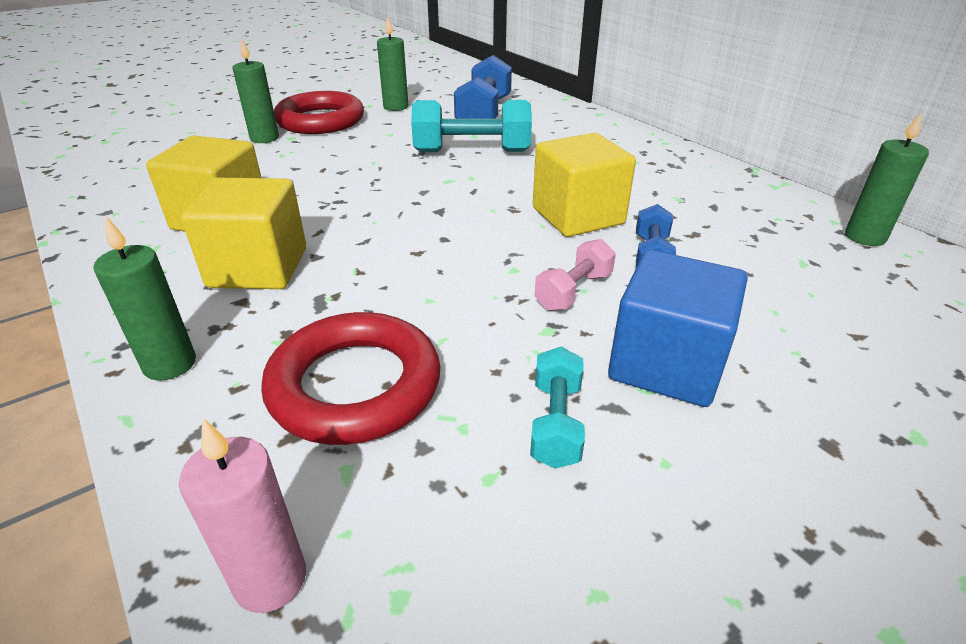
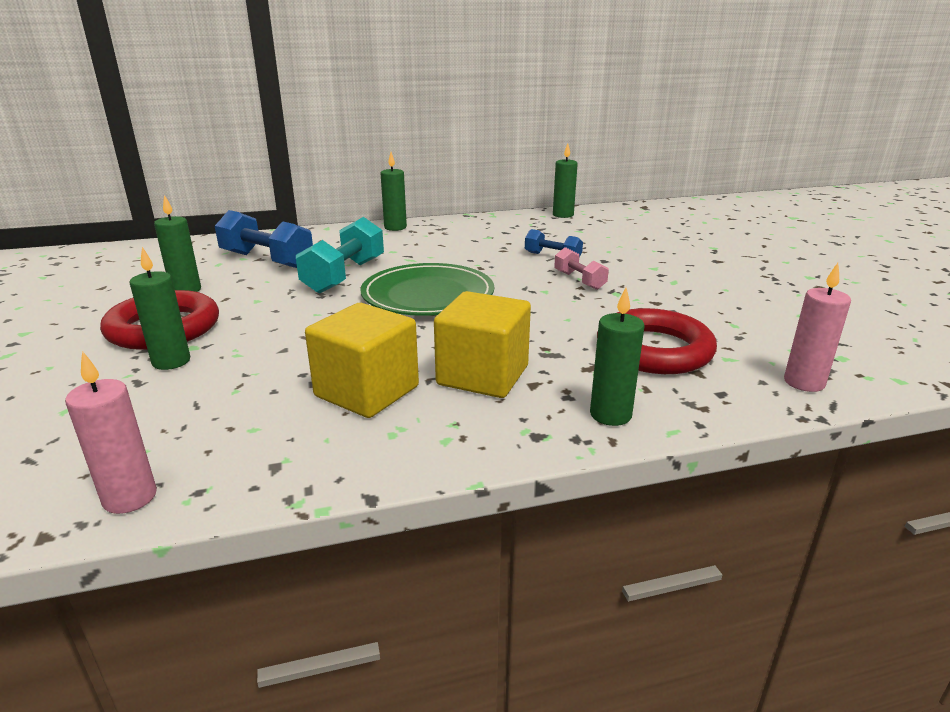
camera: 70 degrees left, 10 degrees down
(80, 179) = (130, 497): none -> pink candle
(448, 200) = (428, 295): none -> green plate
(555, 423) = (696, 304): turquoise dumbbell -> none
(578, 216) = (489, 263): yellow cube -> none
(642, 141) = (395, 227): none -> green candle
(666, 364) = (655, 274): blue cube -> none

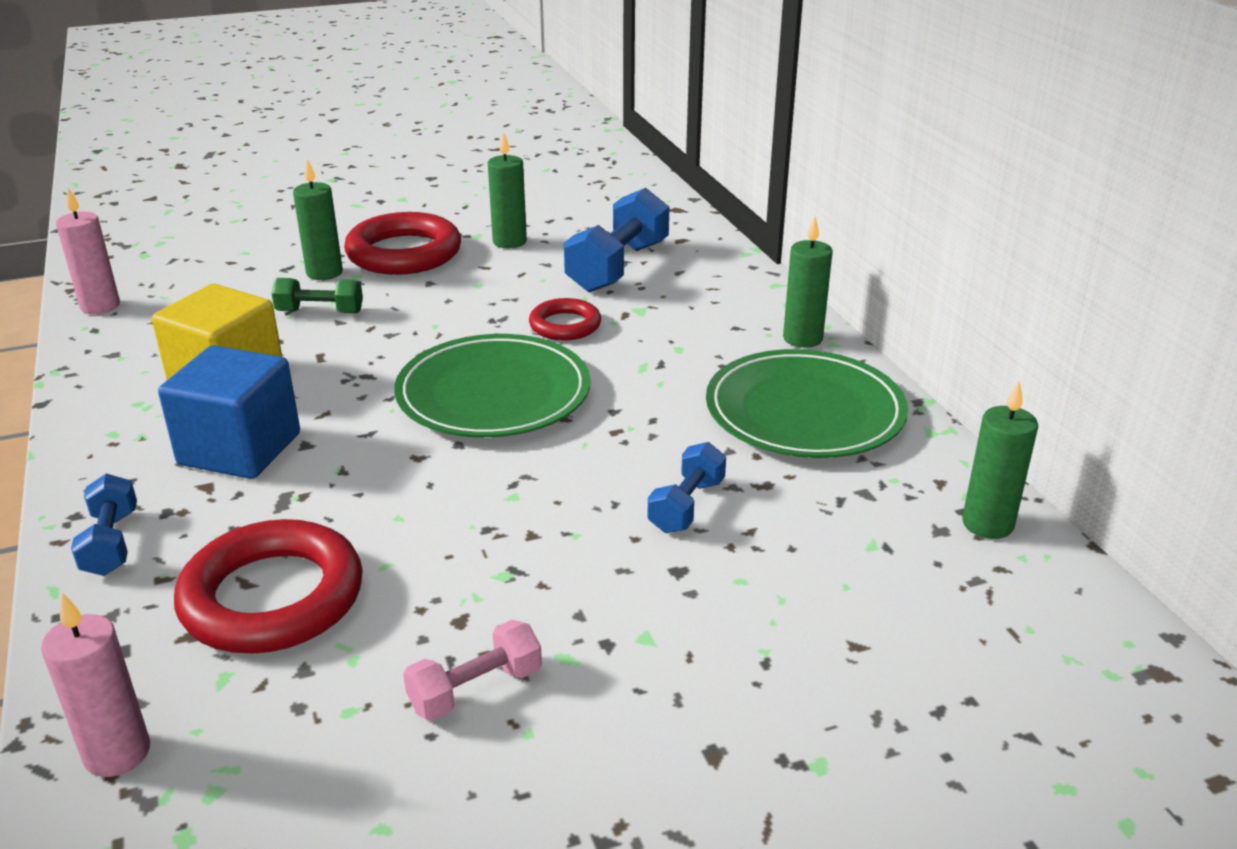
camera: 85 degrees right, 5 degrees up
(258, 358) = (320, 312): none -> green dumbbell
(344, 276) = (565, 325): turquoise dumbbell -> red ring
(470, 232) = (804, 411): none -> green plate
(483, 375) = (240, 449): yellow cube -> blue cube
(579, 280) = (563, 534): pink dumbbell -> pink dumbbell (475, 689)
(610, 415) = (111, 543): green candle -> blue dumbbell

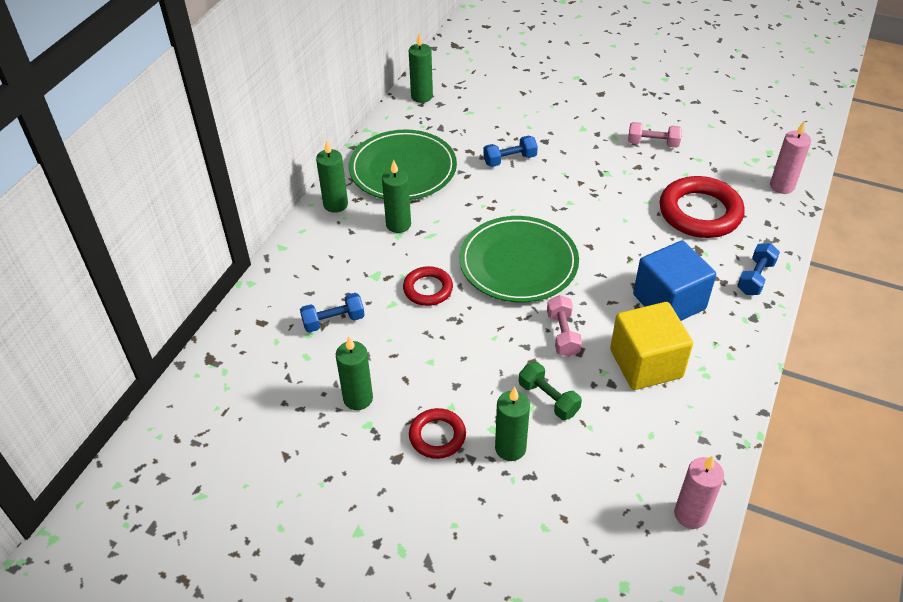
camera: 135 degrees left, 15 degrees up
(357, 360) = (563, 334): none -> pink dumbbell
(404, 253) = (437, 436): red ring -> red ring, size x0.56
(618, 267) = (333, 321): blue dumbbell -> blue dumbbell, size x0.56
(697, 357) = (398, 224): none -> green candle

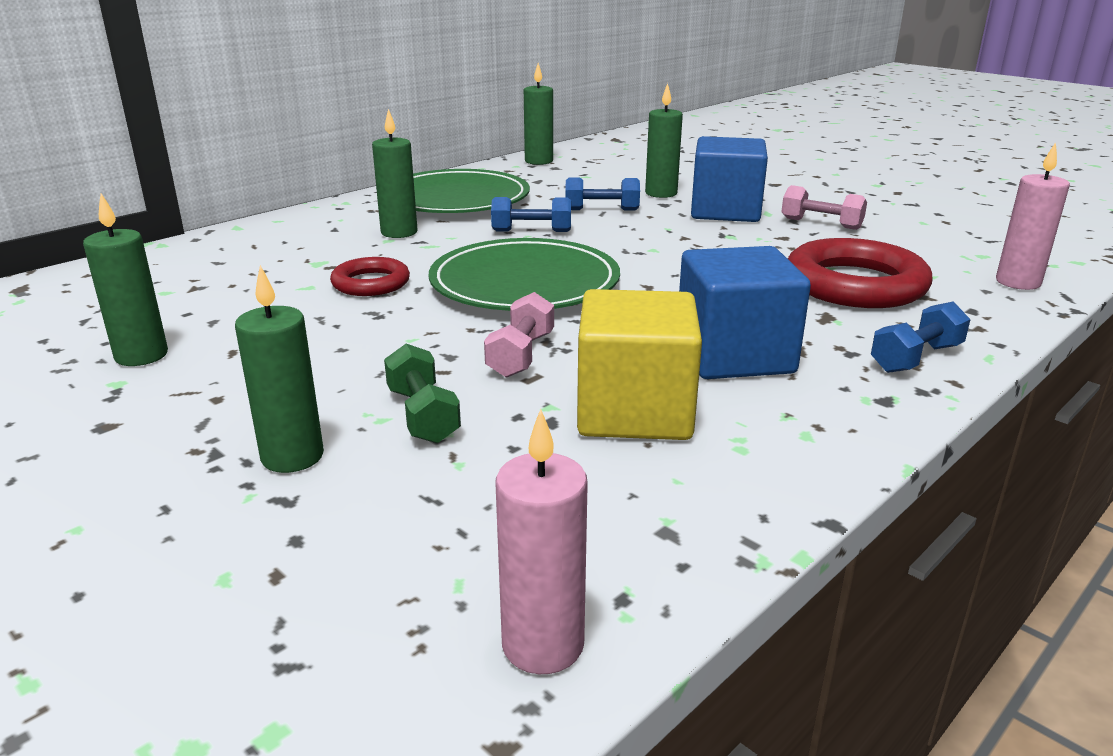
camera: 20 degrees right, 20 degrees down
(333, 321) = (212, 287): blue dumbbell -> blue dumbbell (531, 231)
(335, 204) = (342, 210): green candle -> green candle (661, 193)
(437, 436) = (197, 416): red ring -> none
(588, 141) = (725, 211): none -> blue cube

